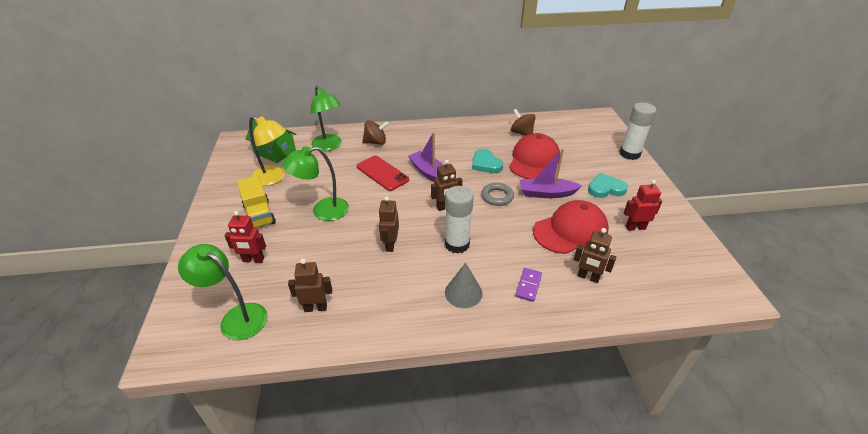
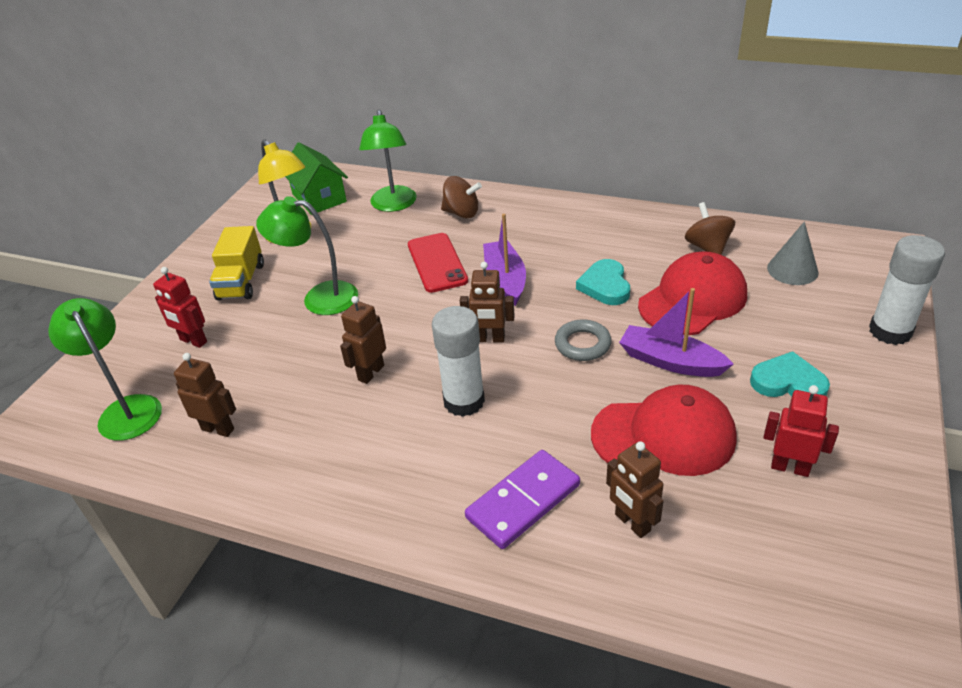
camera: 30 degrees right, 0 degrees up
(463, 293) = (418, 477): grey cone -> grey cone (792, 270)
(528, 285) = (523, 501): purple domino -> purple domino, size x1.71

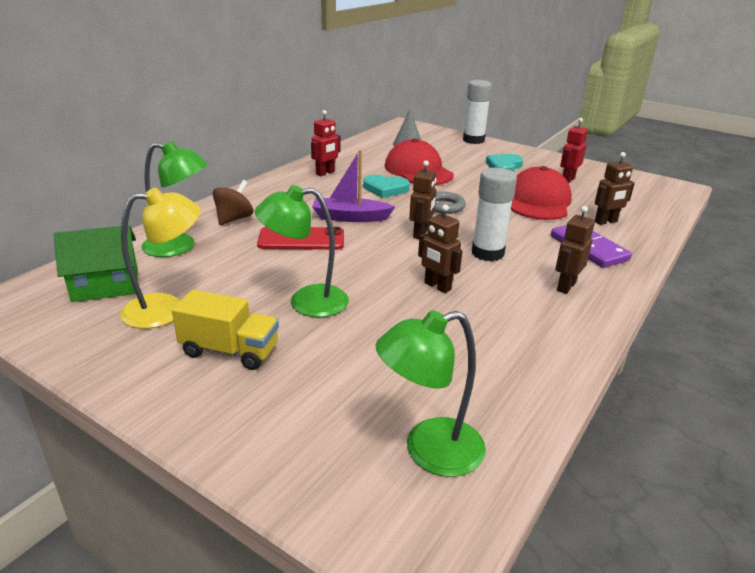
camera: 80 degrees left, 10 degrees down
(193, 341) = (324, 392): red robot -> red robot (325, 173)
(218, 429) = (485, 377): brown robot -> brown robot (566, 286)
(319, 298) = (306, 302): green lamp -> green lamp turned 60 degrees clockwise
(670, 361) = (474, 187): purple boat -> none
(707, 247) = (367, 156): brown spinning top -> none

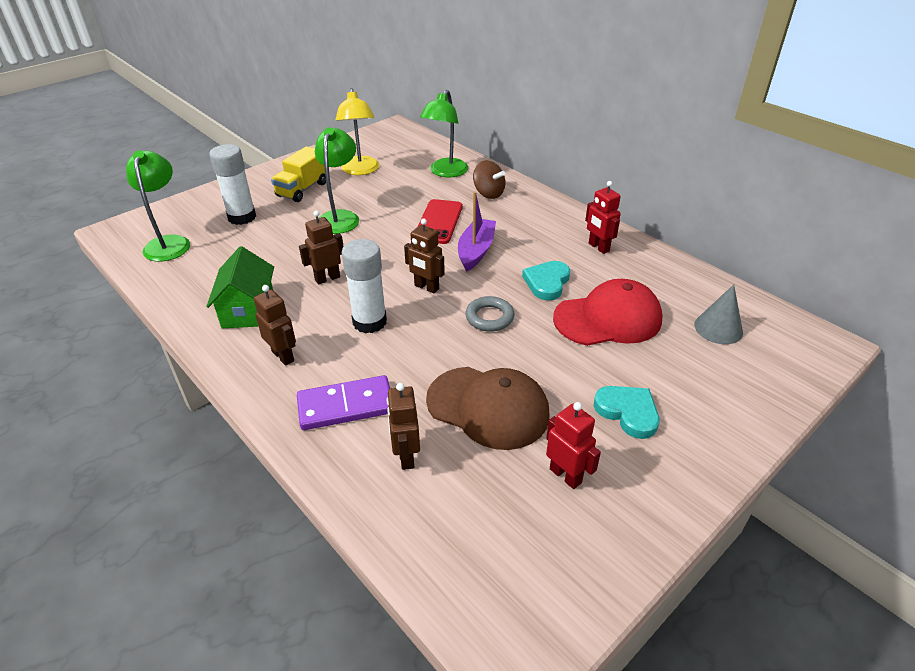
camera: 105 degrees right, 10 degrees up
(106, 285) = (400, 151): green house -> green house (248, 310)
(473, 140) = (762, 411): white glue stick -> white glue stick (242, 217)
(538, 201) = (488, 407): red cap -> brown cap

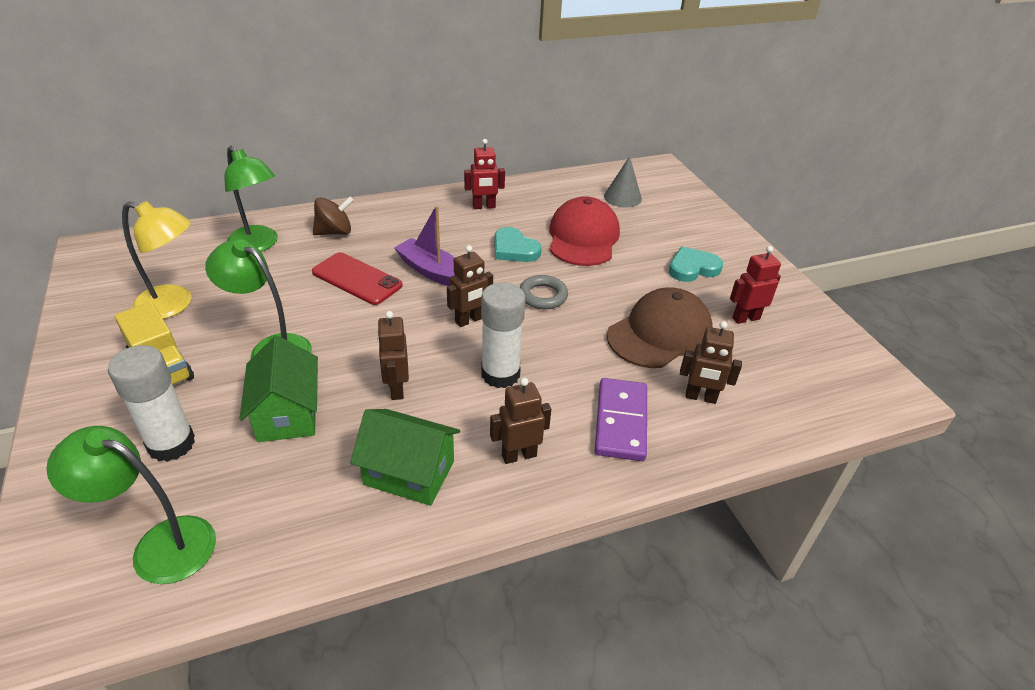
camera: 70 degrees left, 0 degrees up
(283, 244) = (287, 413): none -> green house

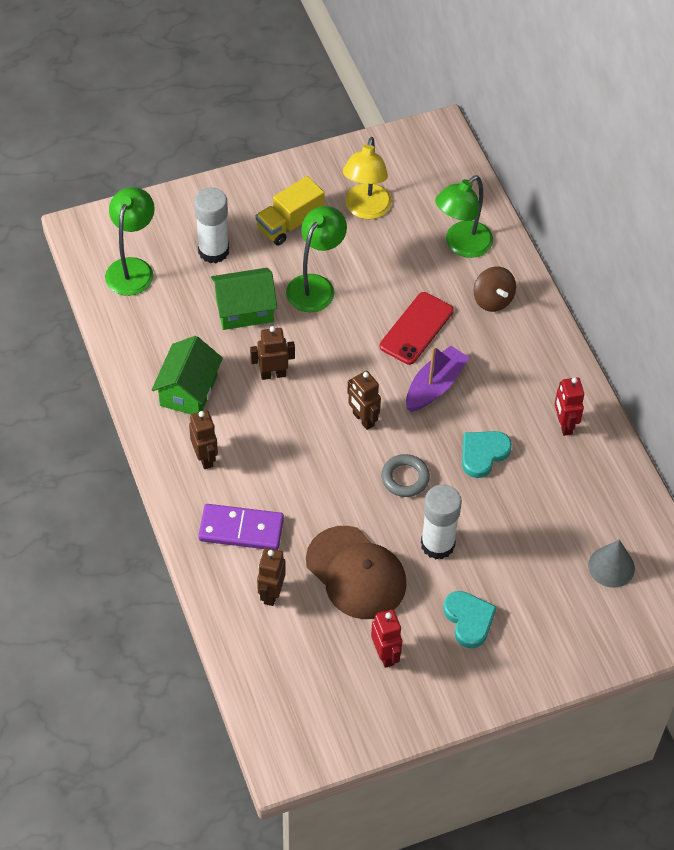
camera: 90 degrees right, 15 degrees up
(500, 374) = (293, 444): white glue stick -> white glue stick (437, 544)
(583, 237) = (515, 519): red cap -> none

